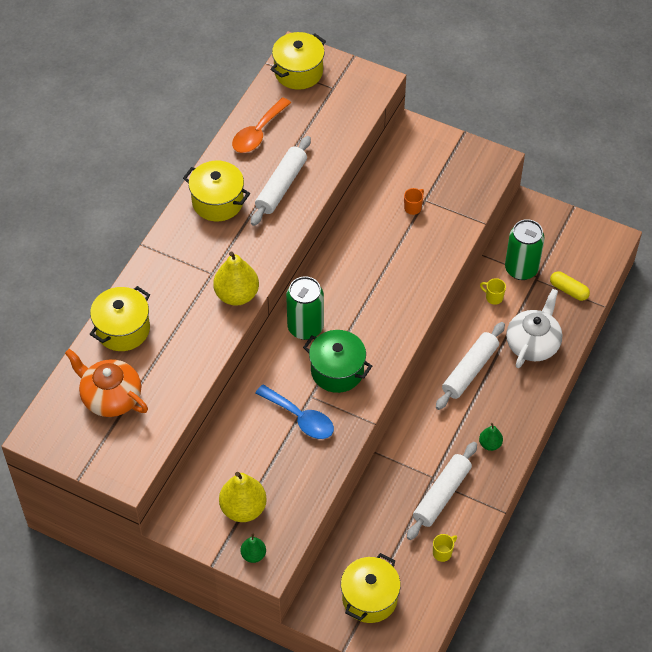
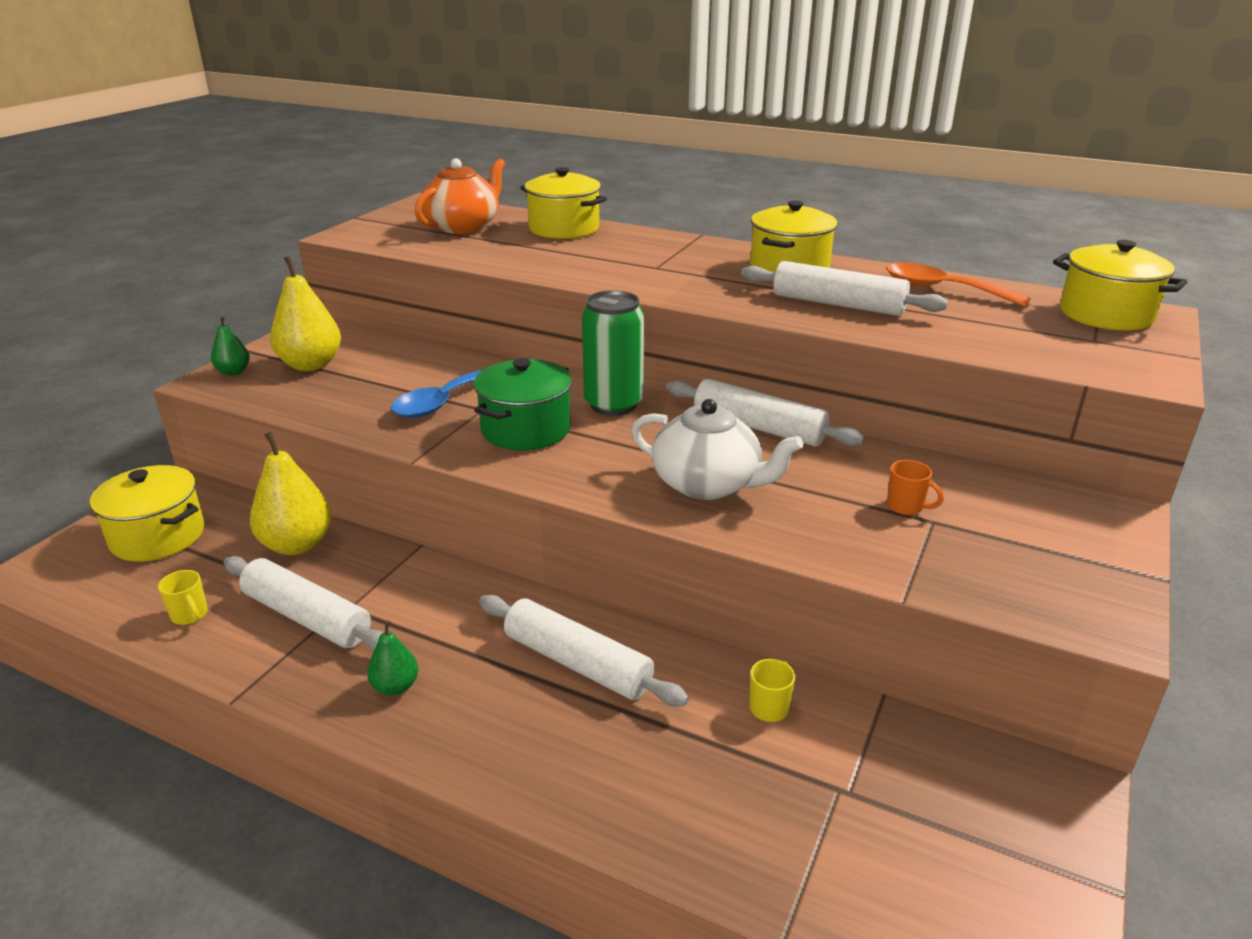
camera: 90 degrees right, 25 degrees down
(237, 295) = (617, 280): yellow pear -> yellow pear (297, 544)
(334, 258) = (758, 427): none -> white rolling pin
(521, 269) = (863, 761): green can -> none
(533, 343) = (647, 772): white teapot -> white teapot (708, 484)
(568, 290) = (819, 858): yellow capsule -> none

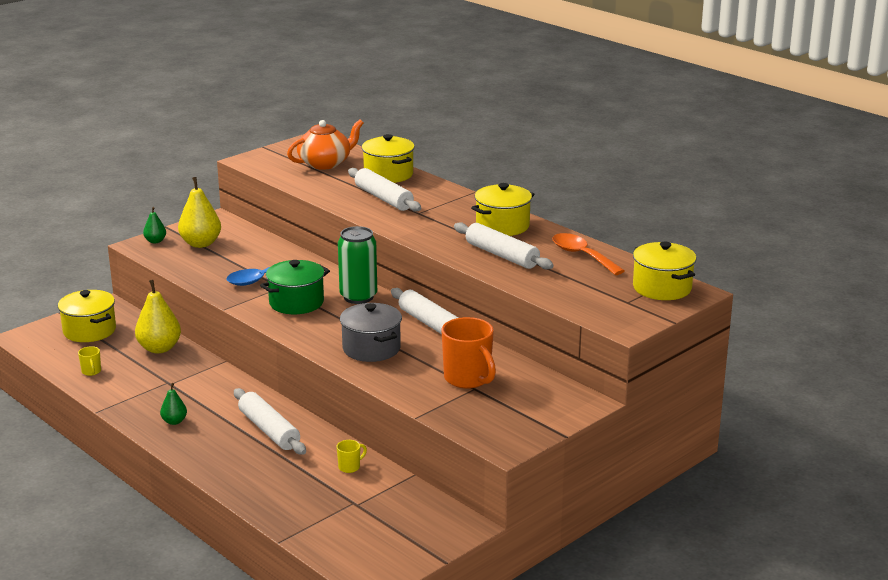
camera: 20 degrees right, 5 degrees down
(307, 617) = (147, 384): white rolling pin -> white rolling pin (383, 198)
(708, 484) = (371, 348): white teapot -> grey pot
(906, 507) = (468, 379): orange mug -> orange mug, size x2.20

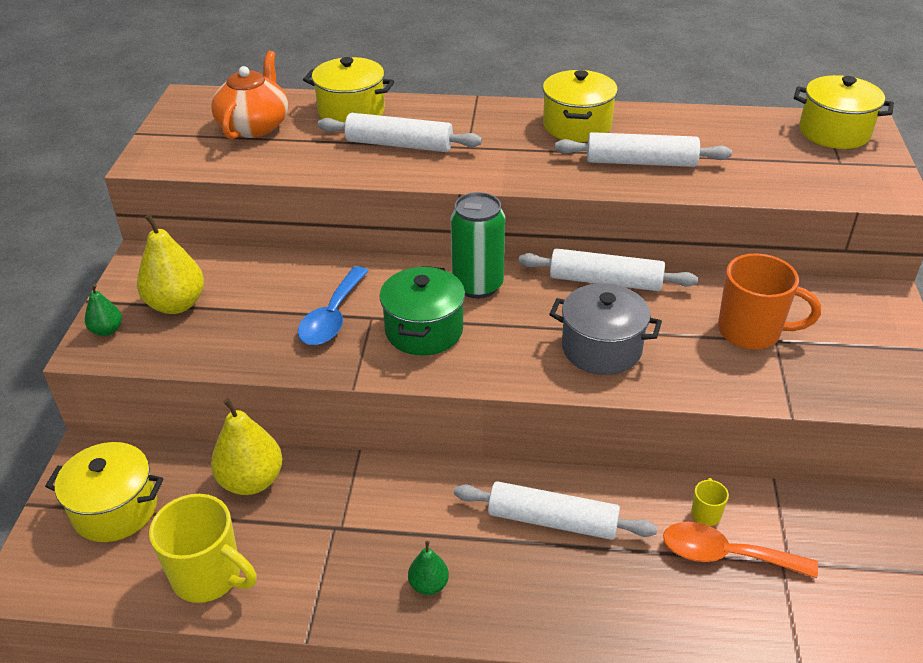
camera: 40 degrees left, 15 degrees up
(91, 372) = (209, 576): yellow mug -> yellow mug, size x2.20
(582, 255) = (707, 127): orange spoon -> orange spoon (725, 555)

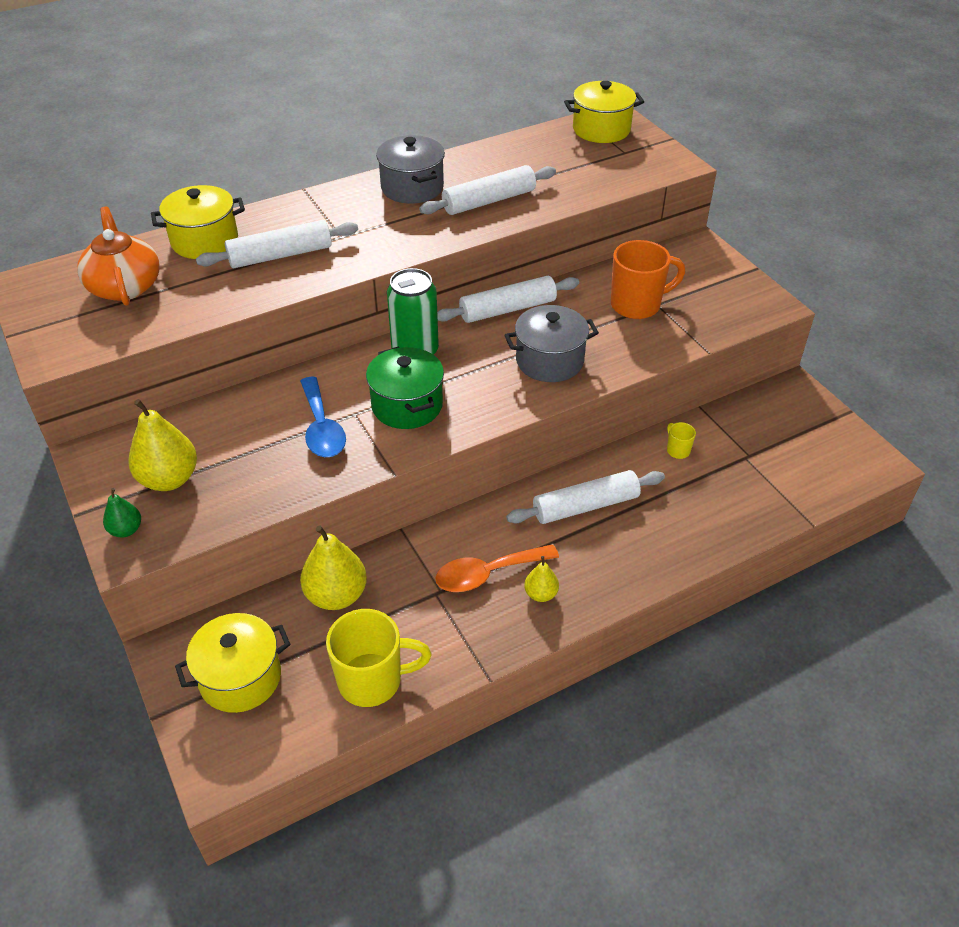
camera: 35 degrees left, 5 degrees up
(429, 585) = (541, 594): green pear -> yellow pear
(577, 126) = (412, 187): yellow pot -> grey pot
(725, 555) = (710, 471): orange spoon -> orange spoon (487, 574)

